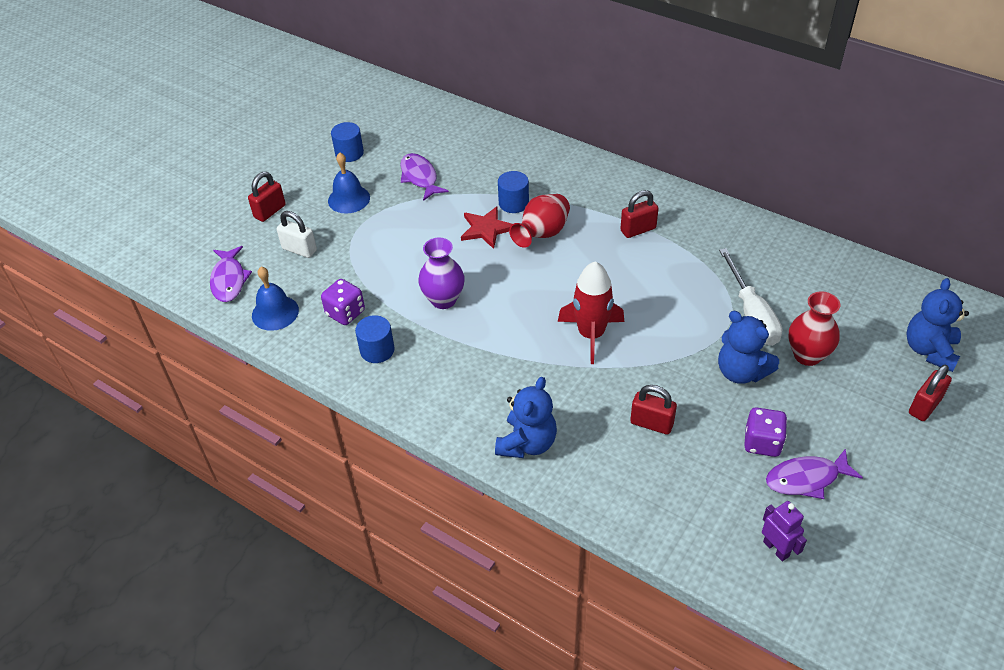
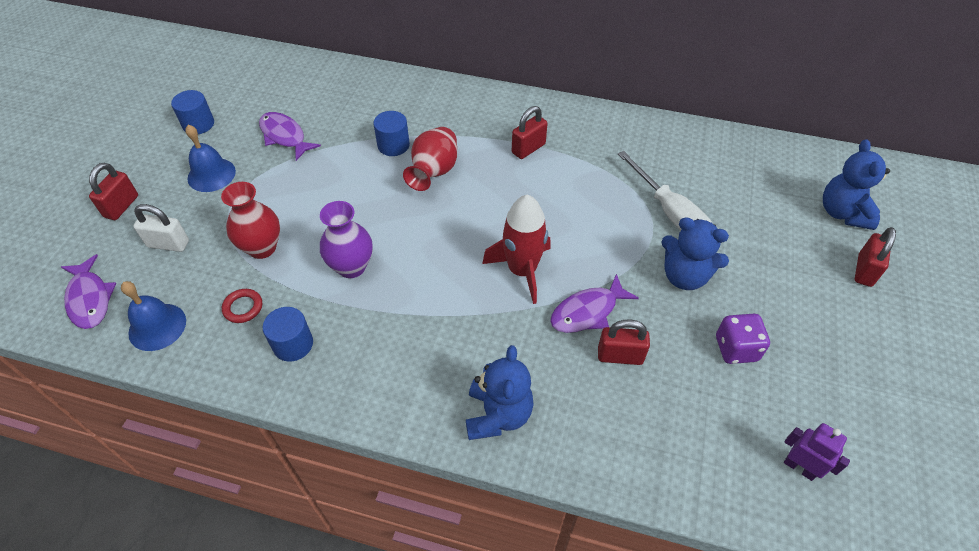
camera: 20 degrees left, 5 degrees up
(345, 313) = (243, 307): purple dice -> red ring
(486, 229) = (373, 178): red star -> none
(806, 479) = (794, 377): purple fish -> purple fish (587, 312)
(807, 355) = (738, 243): red vase -> red vase (262, 248)

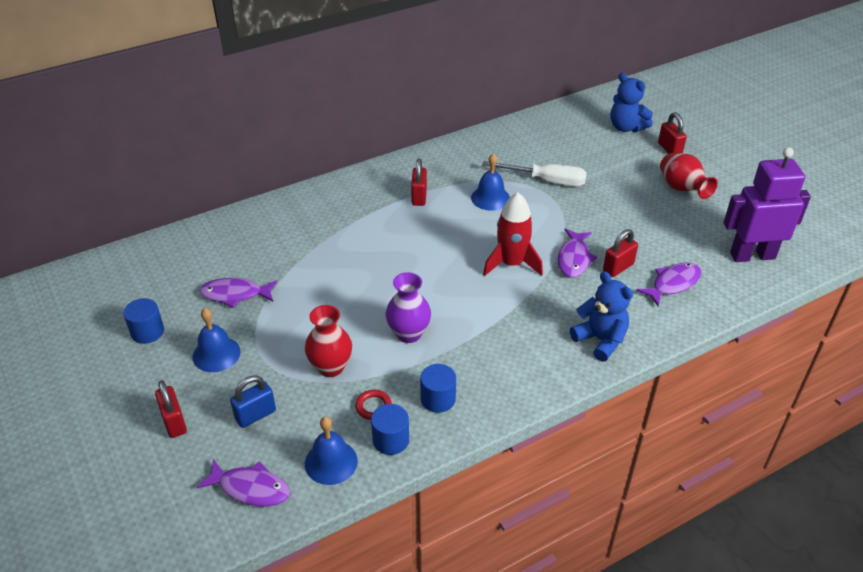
camera: 45 degrees left, 10 degrees down
(168, 244) = (255, 415): white padlock -> blue padlock
(393, 145) = (327, 249): blue cylinder -> blue cylinder (391, 440)
(434, 172) = (379, 247): red vase -> red vase (682, 189)
(591, 192) = (490, 198): none -> blue bell
(655, 421) = (673, 284): none -> purple fish
(684, 276) = (596, 208): blue teddy bear -> none
(736, 348) = (663, 225): purple dice -> none
(799, 467) = (752, 255): purple robot -> purple robot, size x2.12

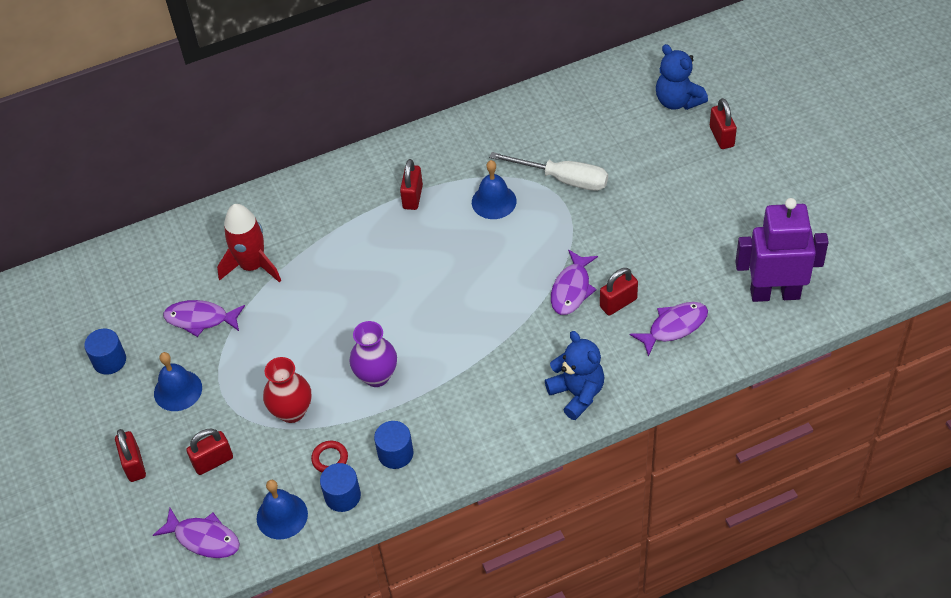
camera: 10 degrees right, 10 degrees up
(255, 415) = (213, 461): blue padlock -> red padlock
(511, 264) = (501, 293): red rocket -> red rocket (252, 266)
(682, 189) = (720, 197): red vase -> none

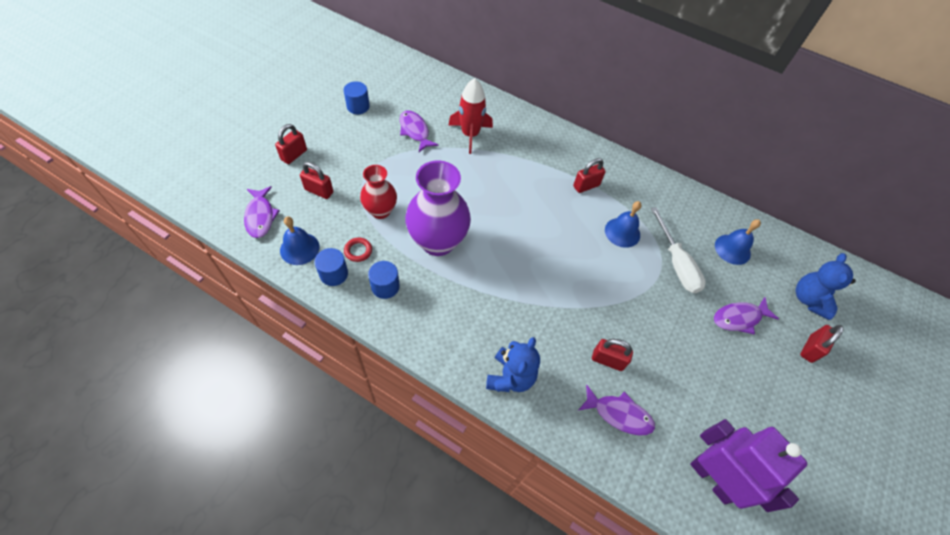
camera: 45 degrees right, 5 degrees up
(178, 390) = (358, 147): blue bell -> blue bell (732, 249)
(376, 376) = (438, 241): purple vase -> purple vase, size x1.69
(572, 289) = (594, 321): purple fish -> purple fish (739, 318)

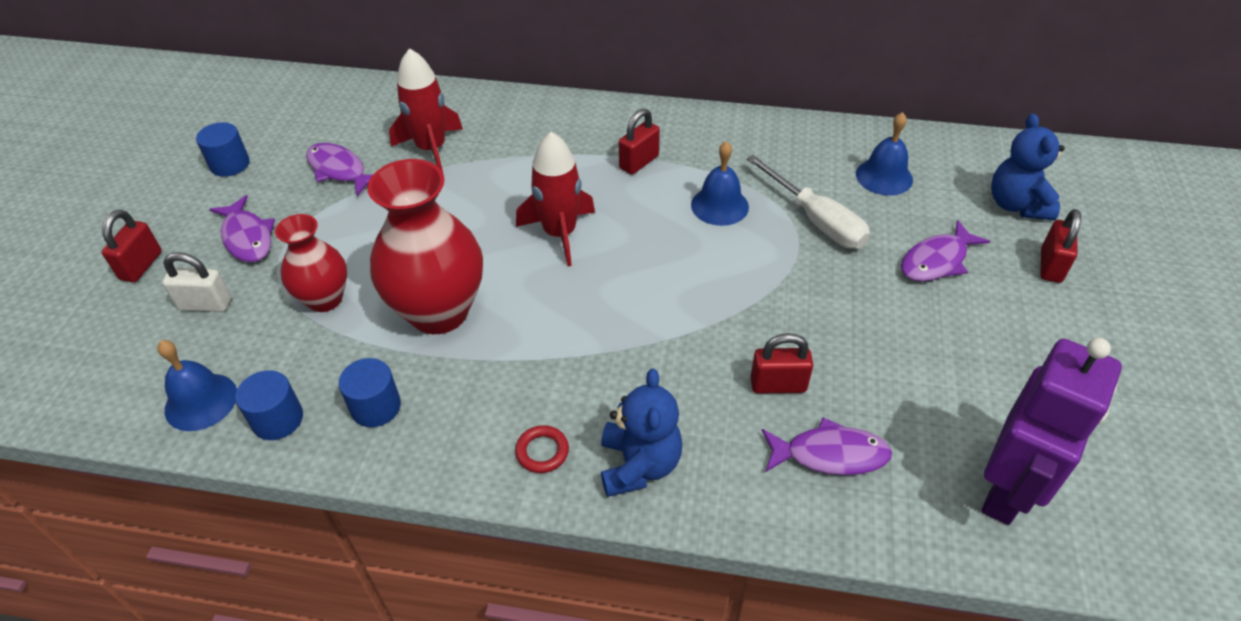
camera: 15 degrees left, 10 degrees down
(260, 216) = (111, 376): purple fish -> purple fish (247, 237)
(319, 191) = (205, 304): red padlock -> white padlock
(358, 251) = (308, 370): red ring -> red ring (542, 451)
(438, 241) = (439, 312): purple vase -> red vase
(522, 216) = (559, 233): none -> red rocket
(712, 478) = (1007, 490): purple robot -> purple robot turned 90 degrees clockwise

